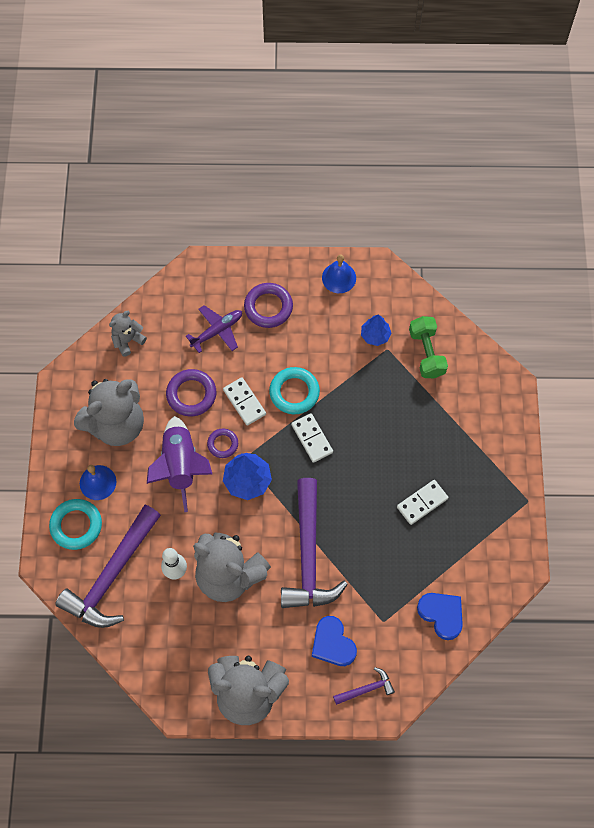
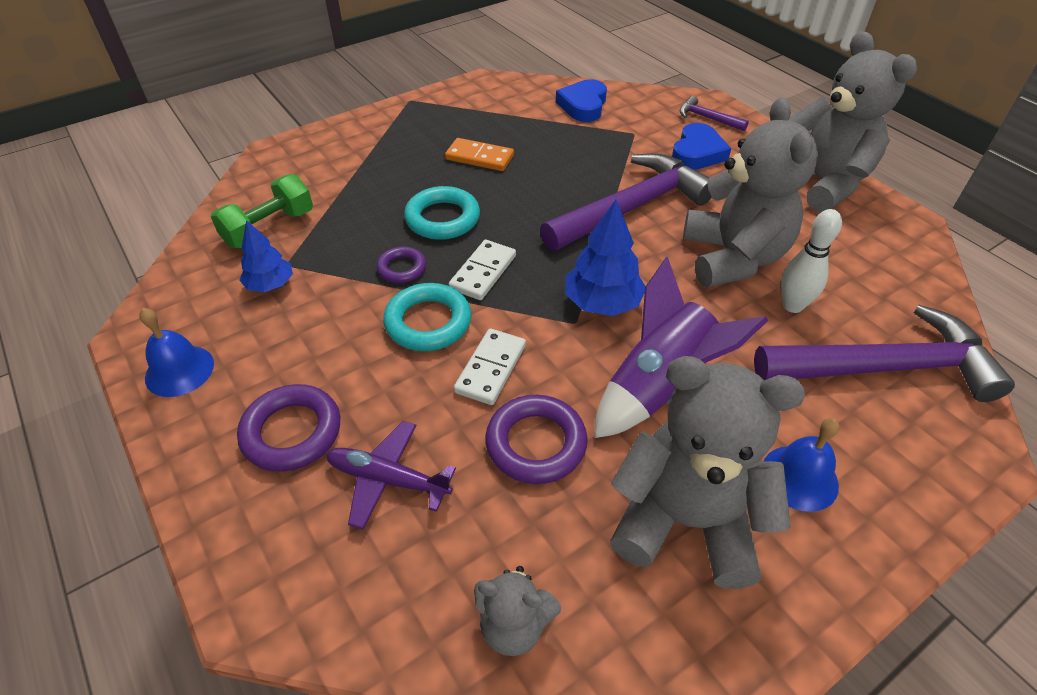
camera: 125 degrees left, 20 degrees down
(76, 525) = (888, 459): turquoise ring -> turquoise ring (442, 218)
(223, 444) = (578, 356): purple ring -> purple ring (402, 268)
(422, 503) = (479, 157): white domino -> orange domino

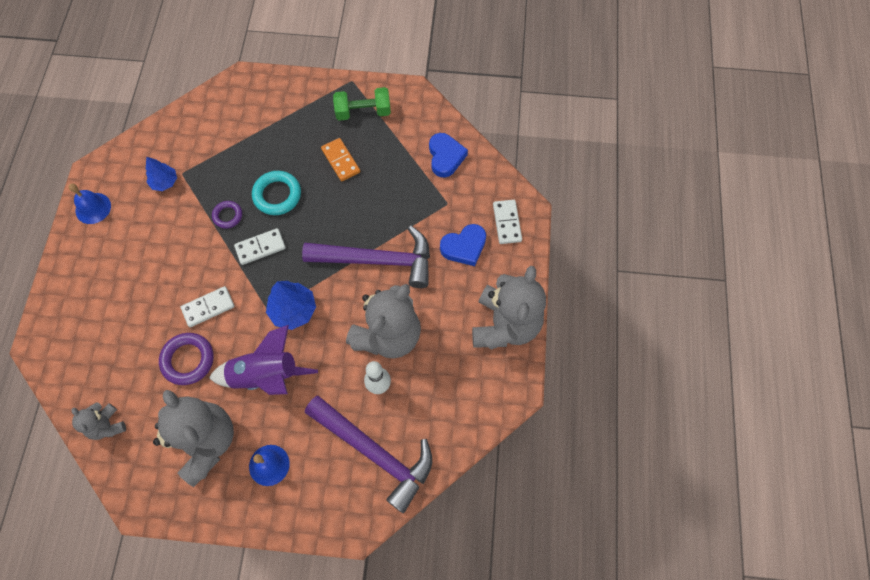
camera: 40 degrees right, 20 degrees up
(269, 228) = (194, 141): green dumbbell -> green dumbbell (363, 112)
(292, 432) = (107, 277): purple ring -> none
(387, 479) = (121, 329): purple plane -> none
(428, 322) = (208, 259): turquoise ring -> none
(583, 105) = (445, 157): blue heart -> blue heart turned 120 degrees clockwise
(707, 118) = (507, 223): purple hammer -> white domino

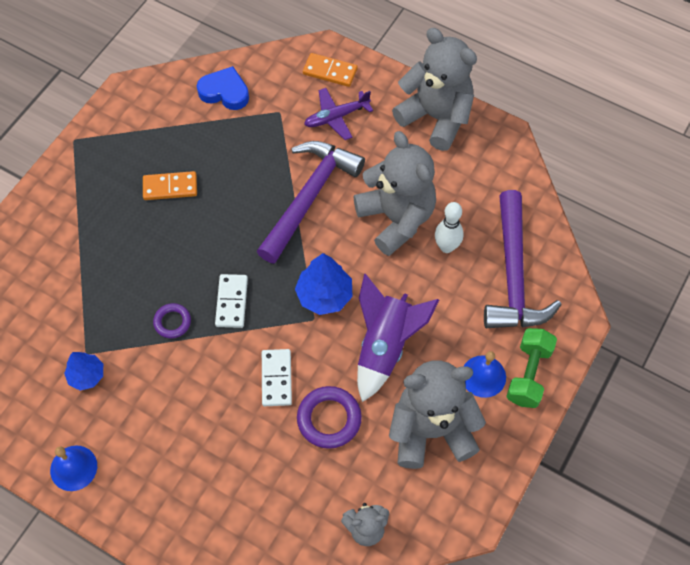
camera: 65 degrees left, 5 degrees down
(277, 195) = (176, 263): turquoise ring -> none
(363, 112) = (122, 144): green dumbbell -> green dumbbell (528, 374)
(375, 453) = (513, 275): purple hammer -> purple hammer turned 120 degrees clockwise
(464, 247) = (336, 117): blue heart -> purple plane
(507, 223) = (330, 71): white domino -> orange domino

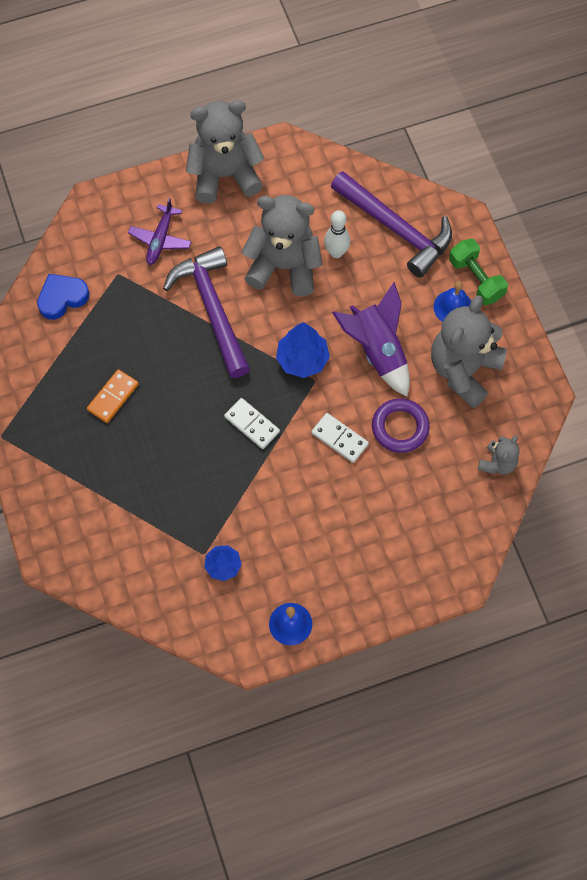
camera: 50 degrees left, 5 degrees up
(172, 322) = (232, 476): purple ring -> none
(330, 71) = (115, 213): orange domino -> none

